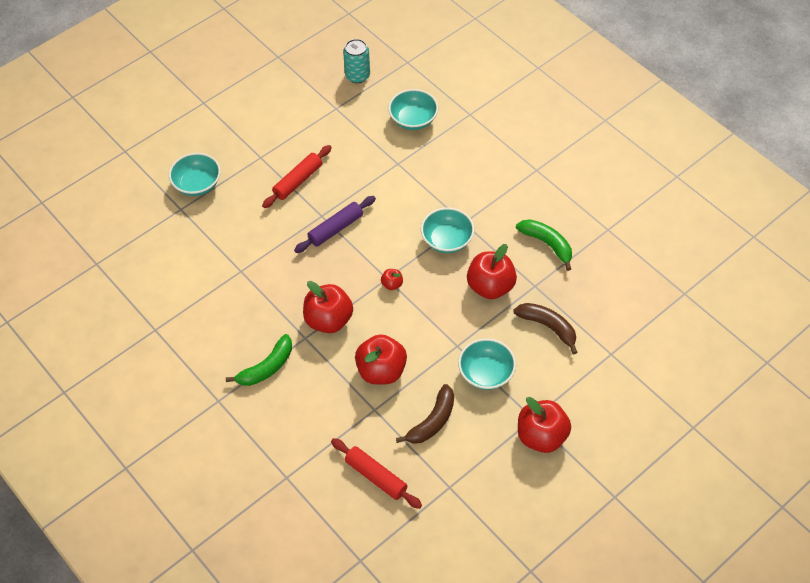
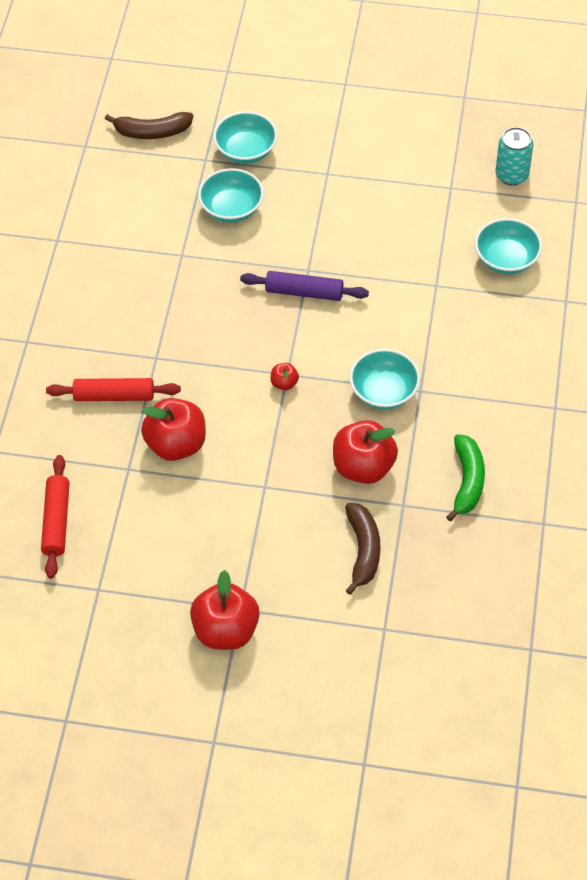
camera: 50 degrees right, 0 degrees up
(266, 367) = (95, 352): green banana -> none
(298, 181) = (329, 222): red rolling pin -> red rolling pin (114, 396)
(329, 320) = (193, 362): red apple -> none
(432, 421) = (158, 525): brown banana -> brown banana (152, 132)
(486, 373) = (256, 533): turquoise bowl -> turquoise bowl (231, 208)

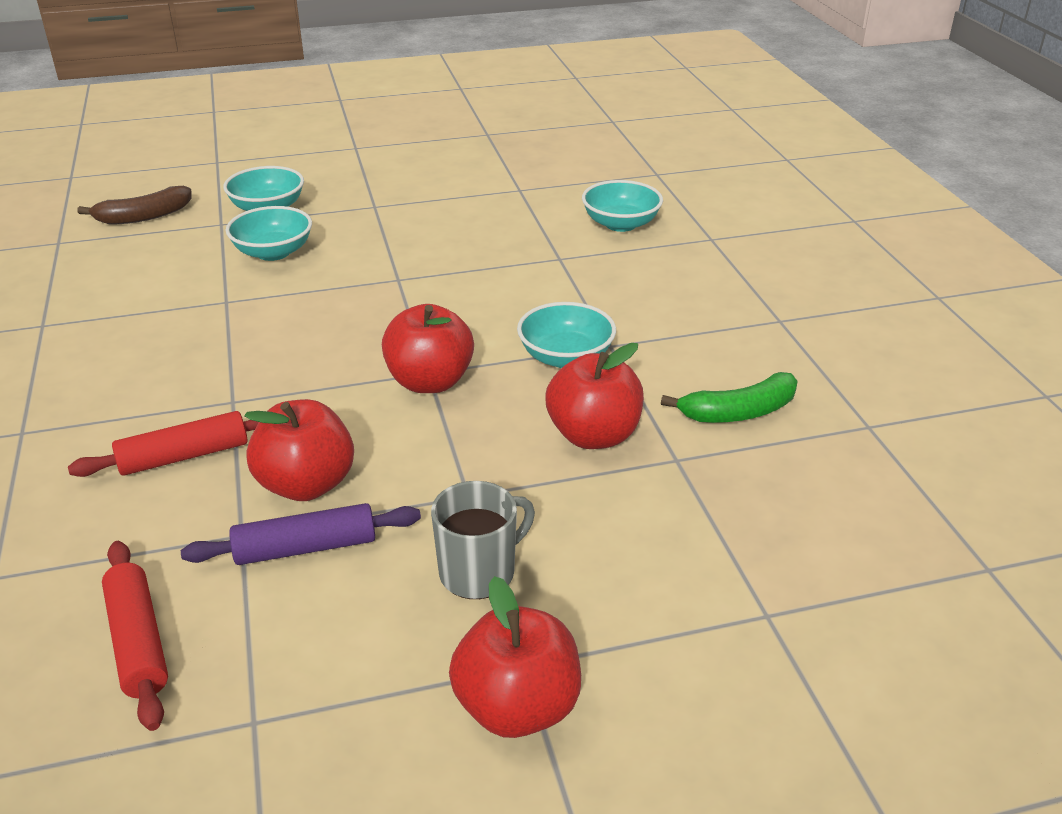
camera: 25 degrees left, 20 degrees down
(245, 543) = (479, 572): none -> grey mug
(284, 383) = (430, 382): red apple -> red apple, size x2.20
(304, 292) = (405, 297): purple rolling pin -> purple rolling pin (305, 548)
(363, 550) = (661, 526): brown banana -> none
(467, 481) = (738, 412): green banana -> green banana turned 90 degrees clockwise
(511, 175) = (576, 170): turquoise can -> none

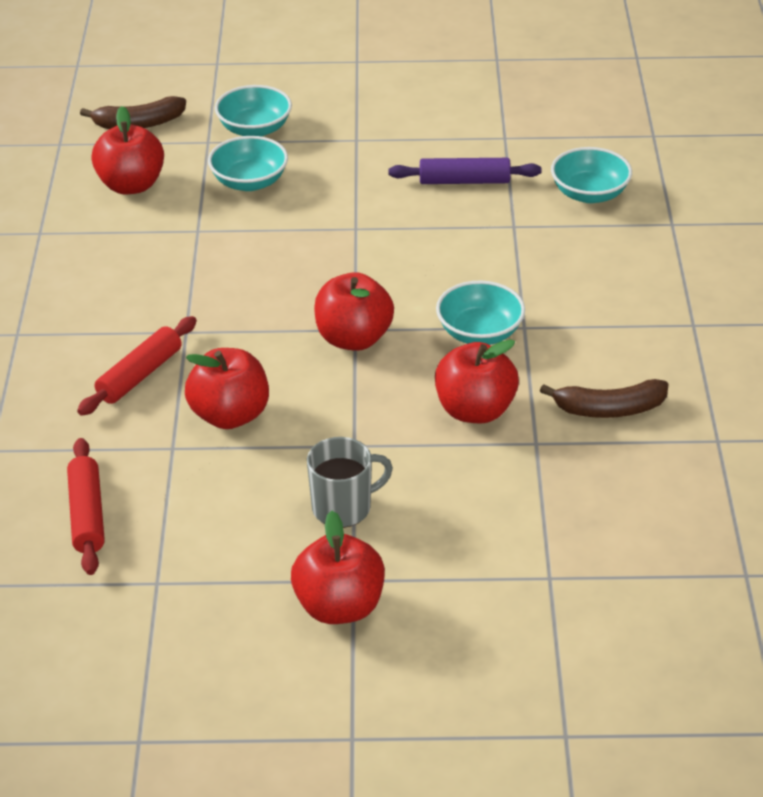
camera: 15 degrees right, 5 degrees up
(144, 269) = (131, 185): none -> red apple
(184, 456) = (140, 375): red rolling pin -> red rolling pin turned 45 degrees counterclockwise
(305, 548) = (218, 466): purple rolling pin -> purple rolling pin (464, 181)
(738, 412) = (609, 409): green banana -> brown banana

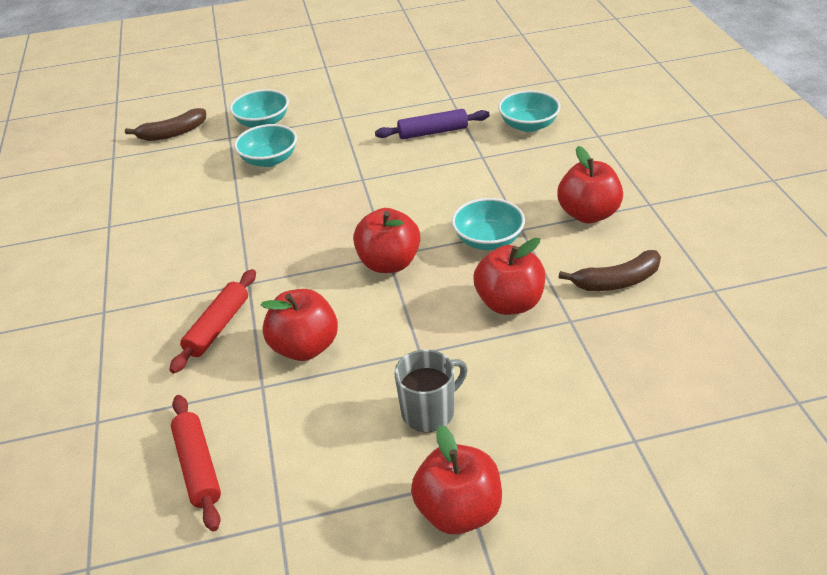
camera: 10 degrees left, 0 degrees up
(131, 185) = (176, 178): red apple -> red apple (588, 214)

